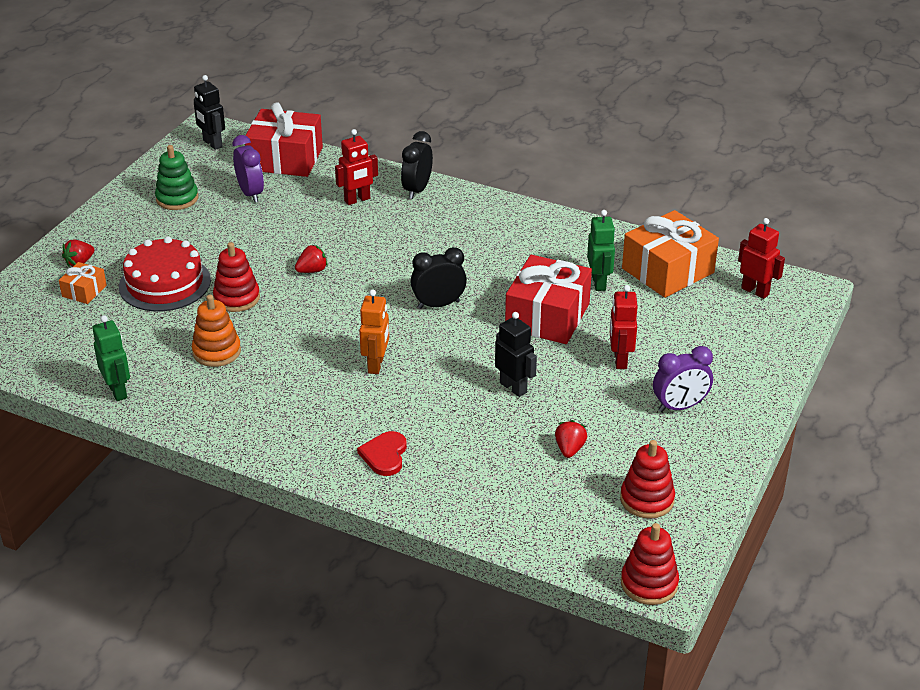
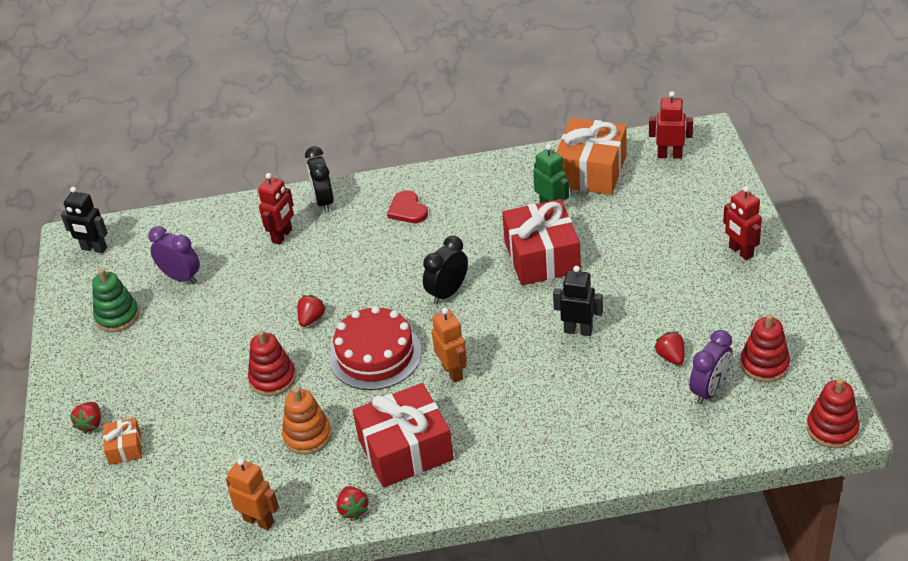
camera: 30 degrees left, 5 degrees up
(118, 391) = (259, 520): green robot -> orange robot
(165, 283) = (193, 400): red cake -> red cake (375, 355)
(191, 421) = (353, 509): none -> red strawberry
(285, 159) = (178, 230): red gift -> red gift (405, 449)
(384, 455) = (540, 444): red heart -> red heart (407, 210)
(620, 360) = (632, 264): red robot -> red robot (740, 252)
(680, 407) = (712, 277): purple clock -> purple clock (709, 390)

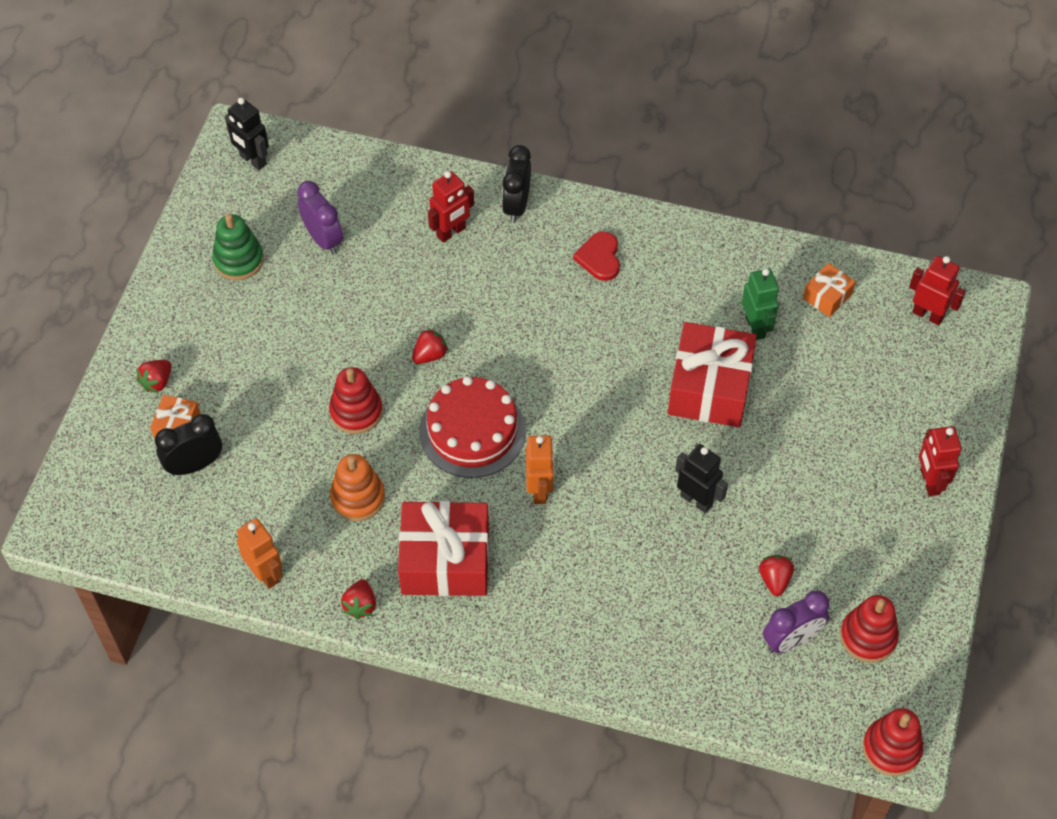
camera: 20 degrees right, 15 degrees up
(447, 293) = (586, 387): black clock -> black clock (195, 465)
(591, 171) = (827, 296): orange gift -> orange gift, size x0.48

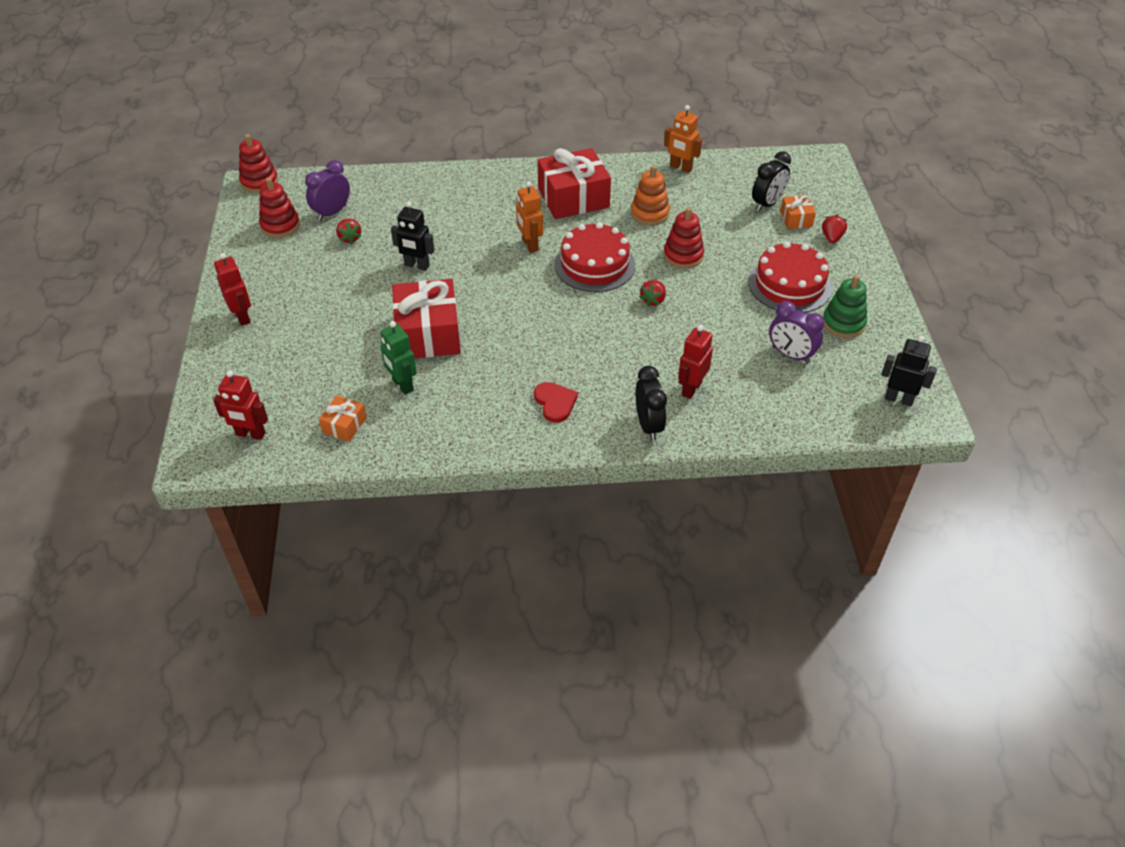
camera: 160 degrees right, 10 degrees down
(259, 328) = (789, 285): none -> red cake
(360, 605) = (613, 168): red strawberry -> none

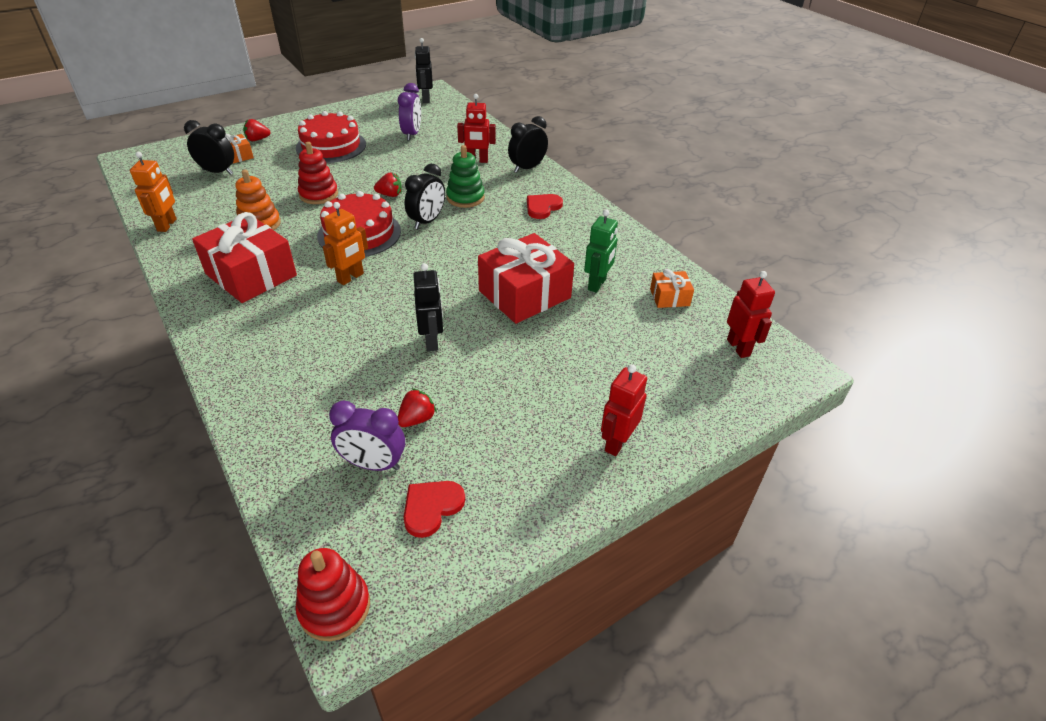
camera: 120 degrees left, 5 degrees down
(280, 225) = (431, 507): red stacking toy -> red heart
(586, 311) = (427, 221): none -> black clock
(843, 323) = (363, 123): green stacking toy -> green stacking toy (465, 198)

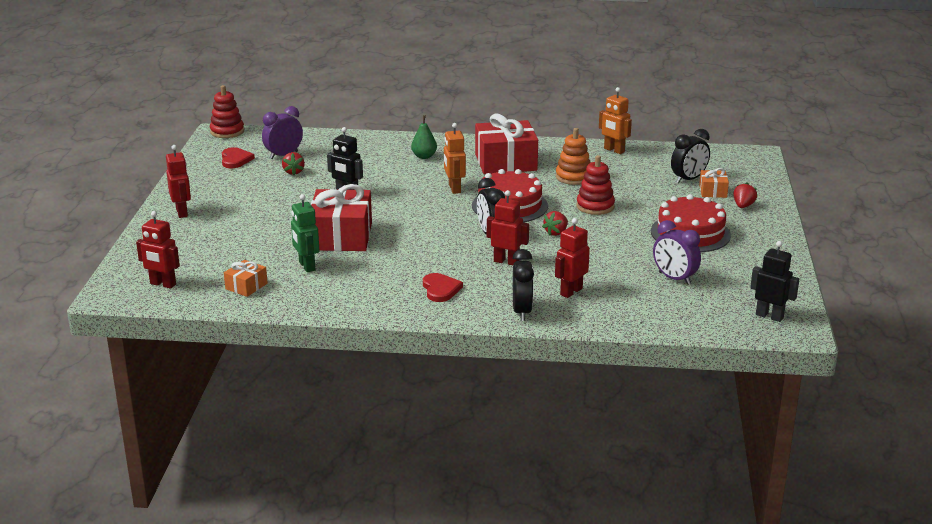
camera: 130 degrees right, 15 degrees down
(278, 336) = (424, 156): none -> green pear
(465, 198) = (506, 261): green stacking toy -> red robot

